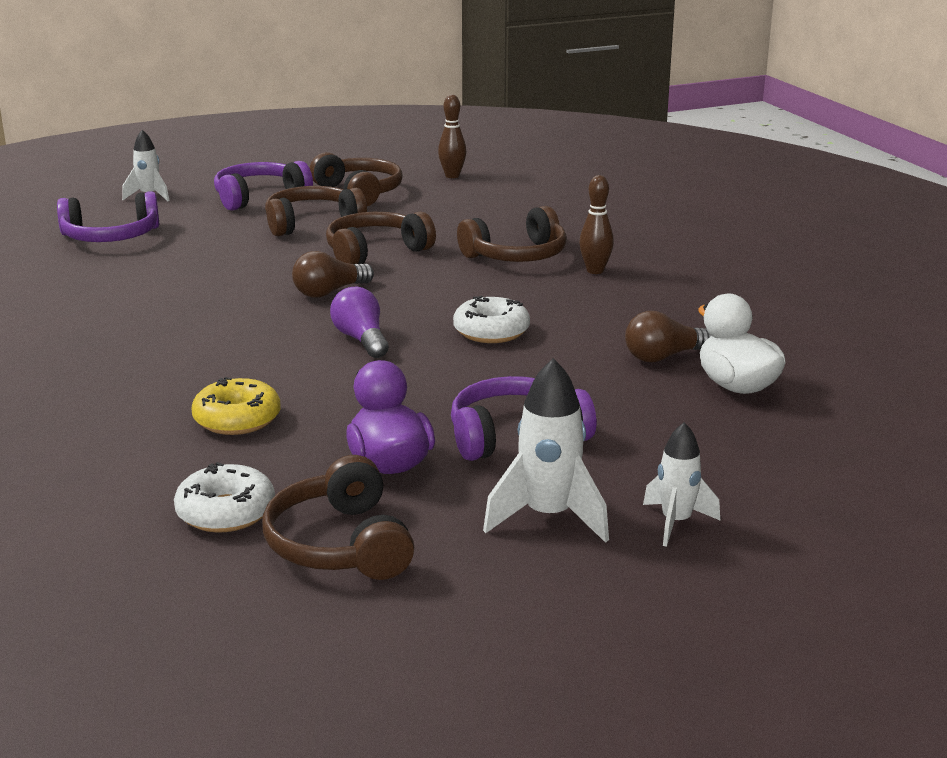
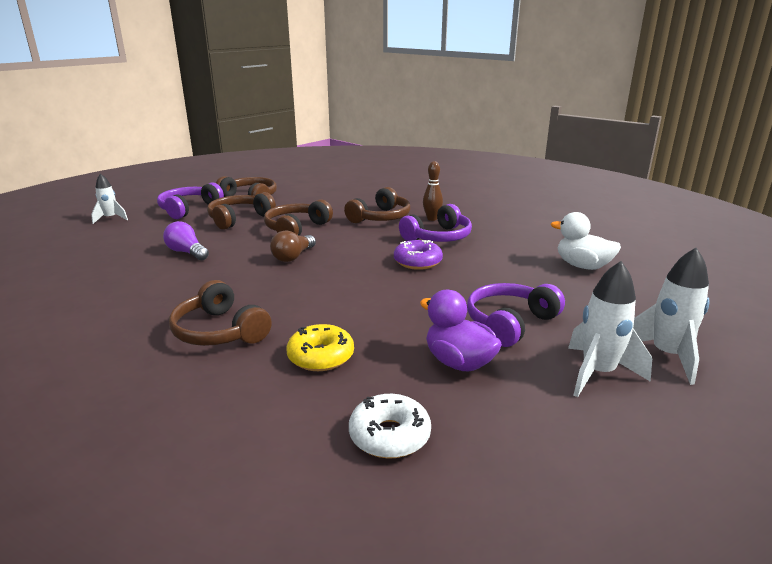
camera: 25 degrees left, 0 degrees up
(111, 237) = (104, 248): purple headphones -> purple headphones (438, 237)
(340, 544) = (499, 437): brown headphones -> brown headphones (220, 331)
(361, 339) = (346, 282): purple light bulb -> purple light bulb (187, 252)
(452, 176) = (295, 182): brown bowling pin -> none
(491, 331) = (417, 262): white donut -> purple donut
(664, 357) = (526, 258): brown light bulb -> none
(676, 522) = (666, 356): white rocket -> white rocket, size x1.55

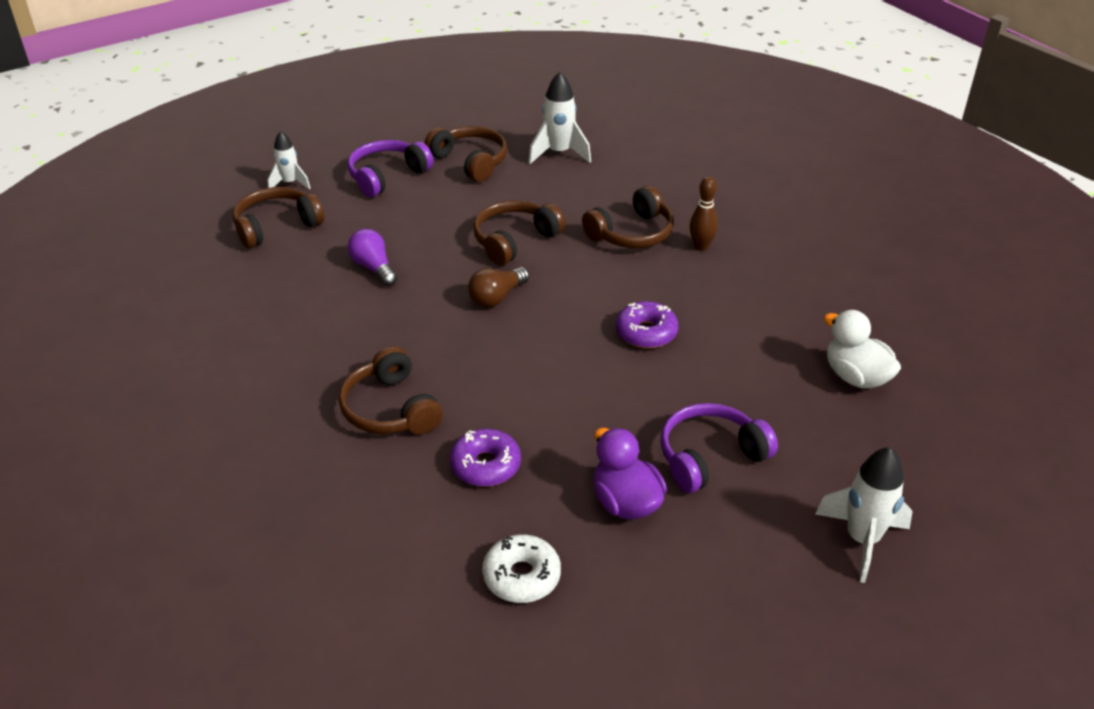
camera: 15 degrees right, 15 degrees up
(239, 219) = (447, 208): brown headphones -> brown headphones (276, 226)
(321, 356) = (485, 465): yellow donut -> purple donut
(438, 237) = (693, 288): purple headphones -> none
(597, 373) = (767, 547): white rocket -> white rocket (559, 153)

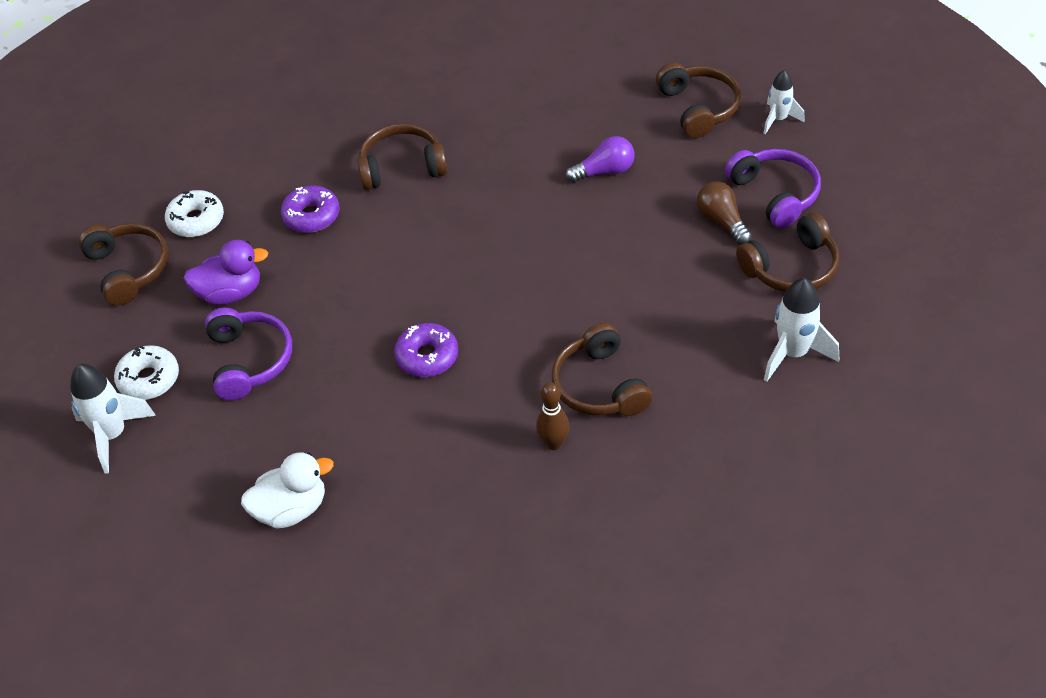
camera: 110 degrees right, 10 degrees up
(497, 297) = (525, 254): brown light bulb -> brown light bulb (722, 221)
(514, 241) = (617, 282): brown headphones -> brown headphones (128, 269)
(776, 535) = (149, 379): none -> white donut

